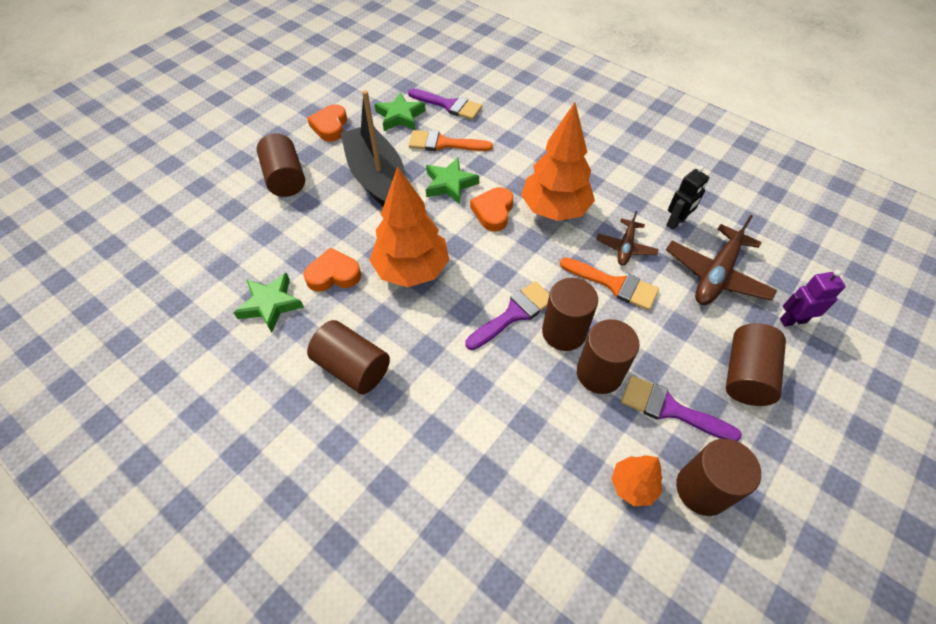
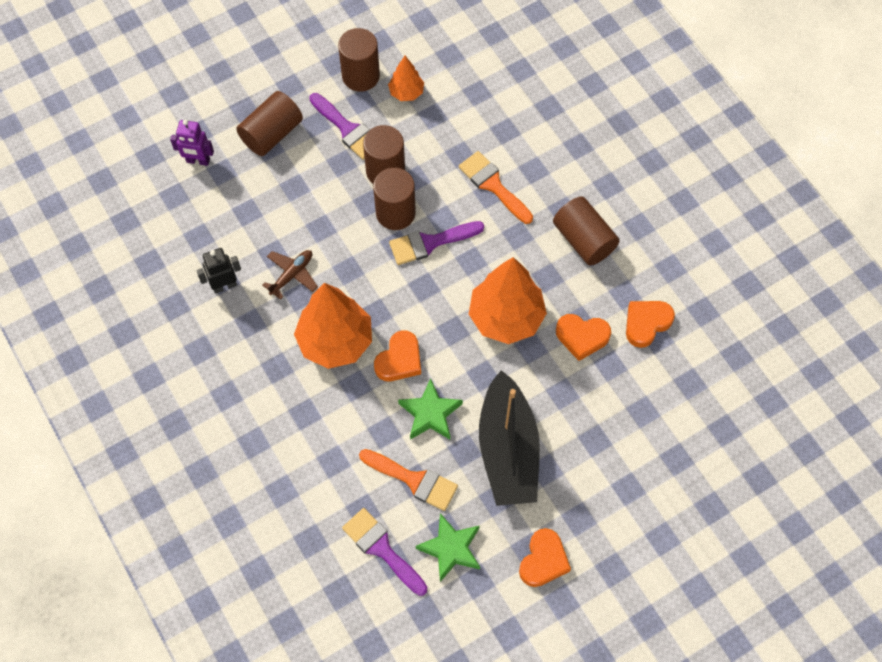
camera: 160 degrees left, 10 degrees up
(270, 304) = (646, 323): green star -> orange heart
(285, 178) = (611, 485): brown cylinder -> none
(614, 284) = (326, 241): orange brush -> orange brush (493, 185)
(716, 275) = (229, 220): brown plane -> none

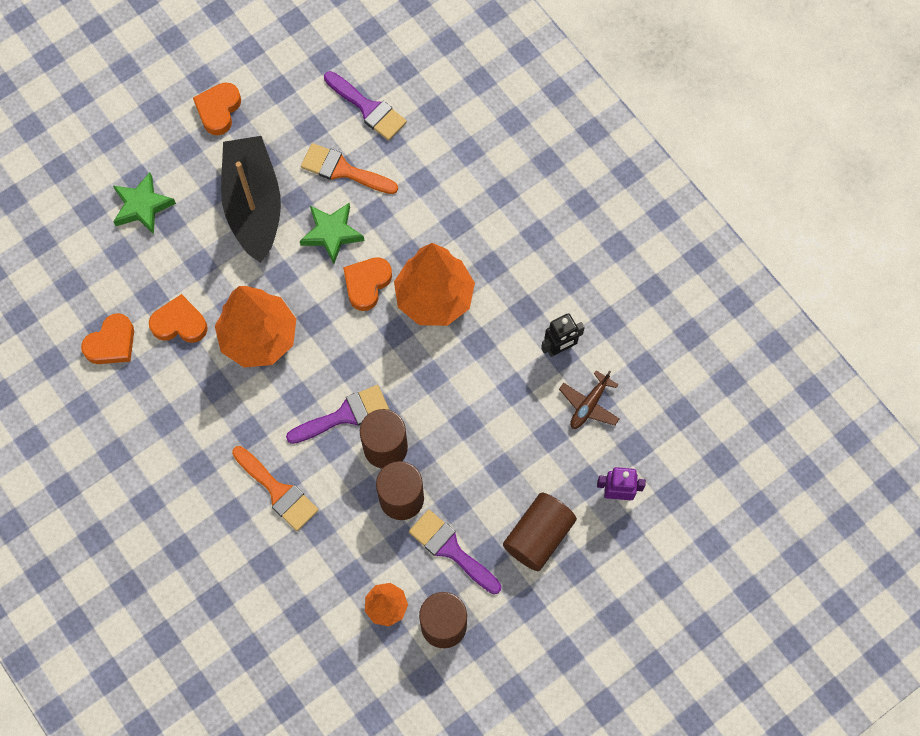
camera: 175 degrees right, 5 degrees up
(292, 275) = (490, 366): brown plane -> brown plane (589, 405)
(450, 548) = (304, 113): green star -> green star (142, 206)
(583, 240) = (176, 432): brown cylinder -> none

